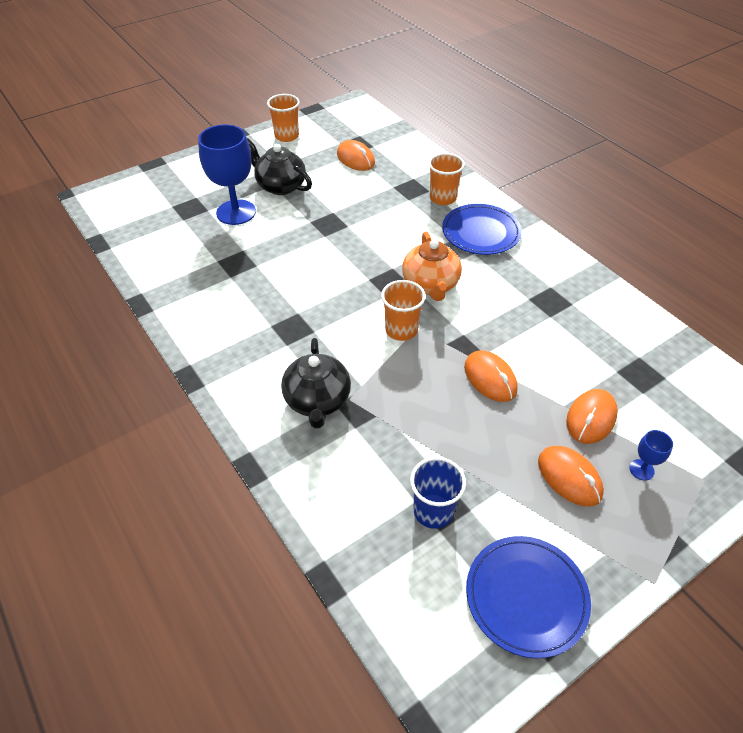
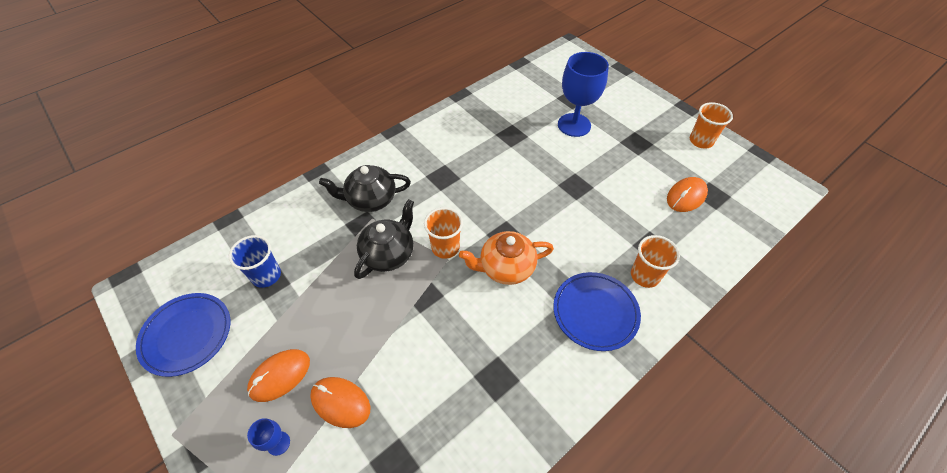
camera: 85 degrees right, 5 degrees up
(280, 186) = (619, 147): black teapot -> black teapot (389, 254)
(490, 378) = (390, 316): orange mouse -> none

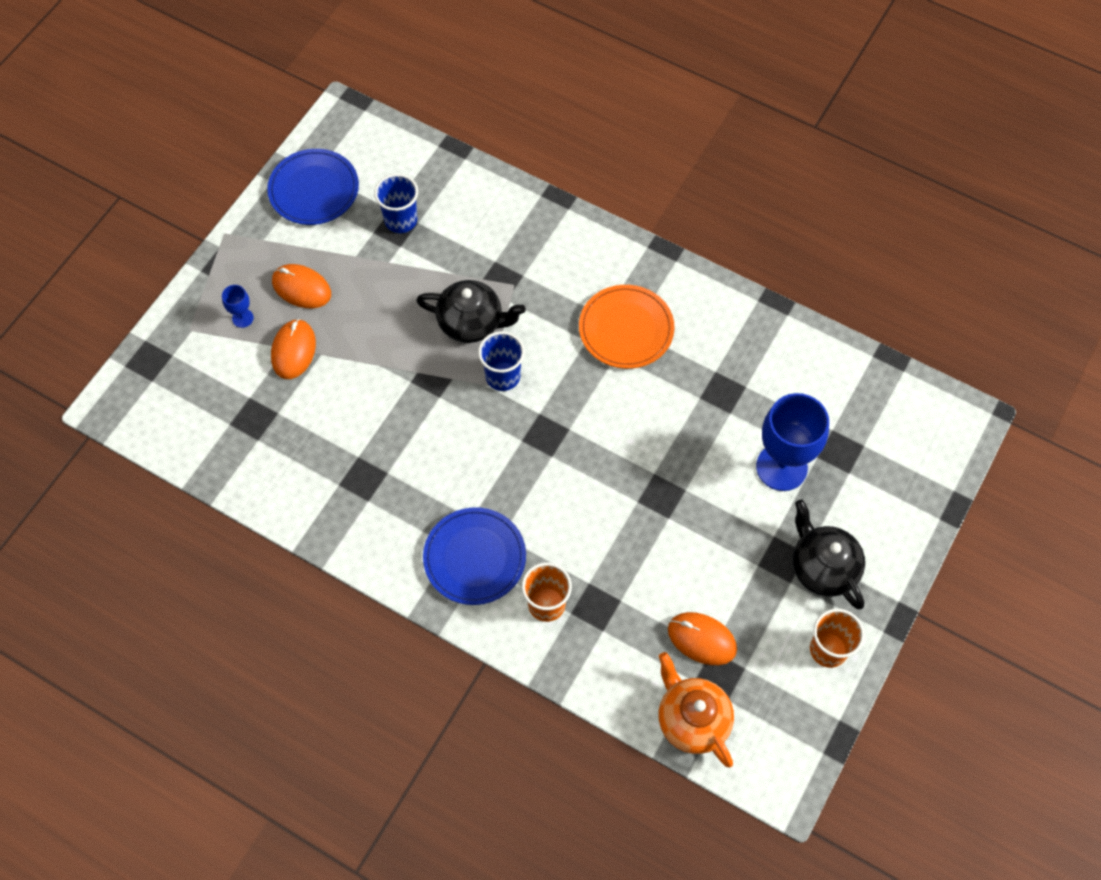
camera: 70 degrees right, 10 degrees up
(371, 200) = (540, 272): black teapot -> black teapot (822, 567)
(443, 167) = (626, 329): none -> orange plate
(445, 247) = (503, 376): orange cup -> blue cup
(506, 268) = (499, 448): orange teapot -> orange teapot (692, 720)

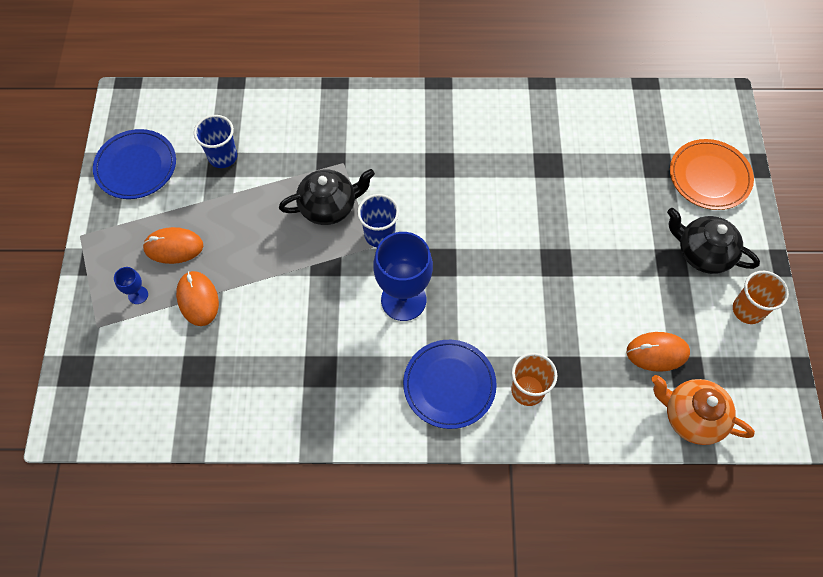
camera: 30 degrees left, 0 degrees up
(626, 329) = (449, 154): orange plate -> orange plate (709, 177)
(781, 467) = (625, 197): blue goblet -> blue goblet (403, 300)

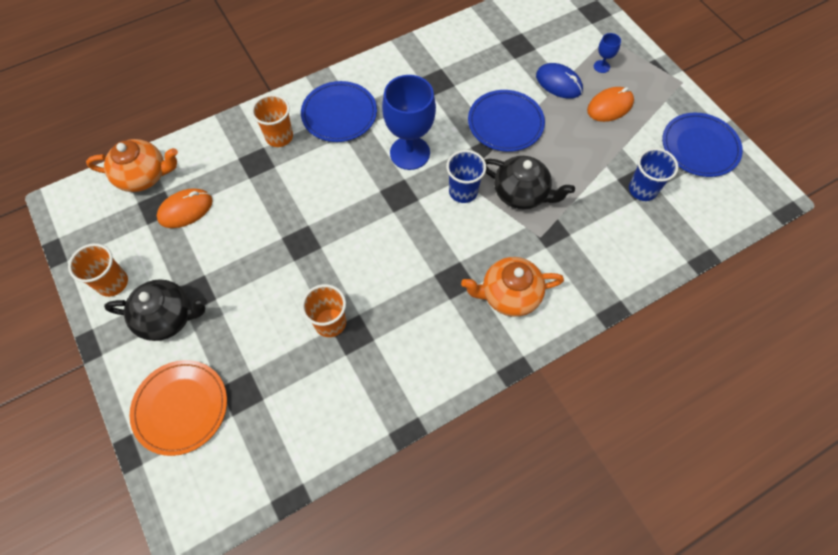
camera: 150 degrees right, 0 degrees up
(198, 299) = (558, 83): orange mouse -> blue mouse
(288, 283) = (505, 123): none -> blue plate
(329, 206) = (521, 193): black teapot -> black teapot turned 105 degrees counterclockwise
(404, 132) = (509, 295): none -> orange teapot
(562, 182) = (330, 322): none -> orange cup

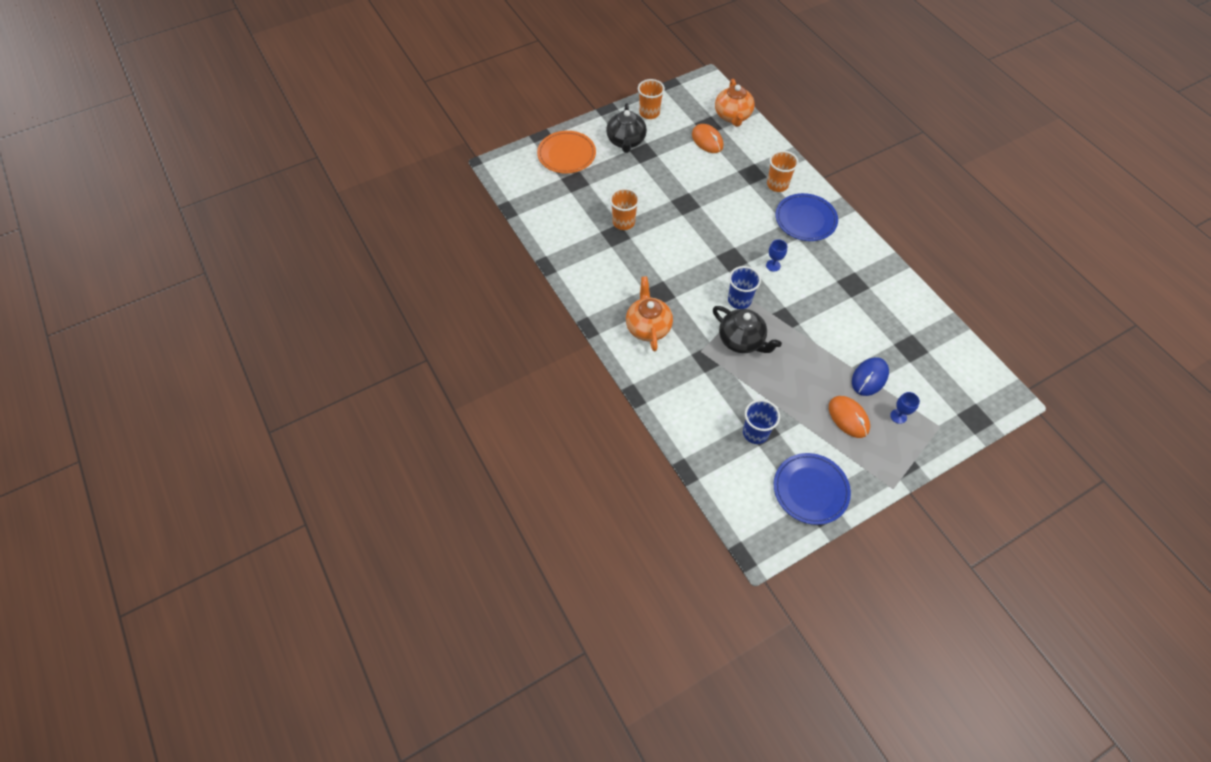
camera: 90 degrees right, 5 degrees down
(410, 153) = (773, 265): blue goblet -> blue goblet, size x0.44
(505, 123) = (814, 333): blue plate -> none
(521, 193) = (741, 340): black teapot -> black teapot turned 75 degrees counterclockwise

